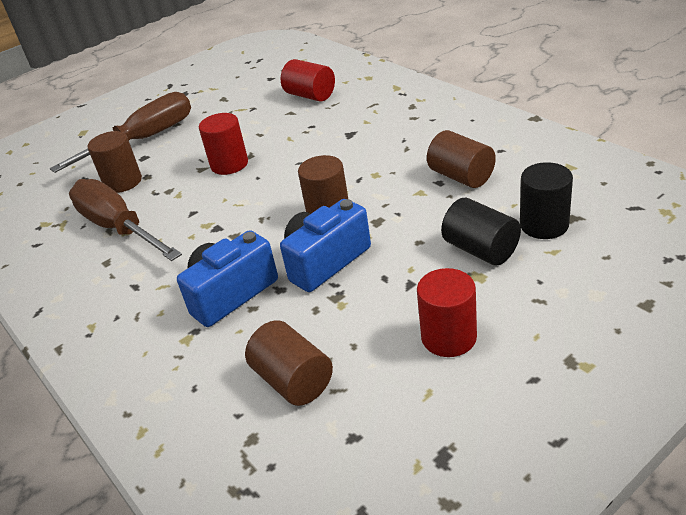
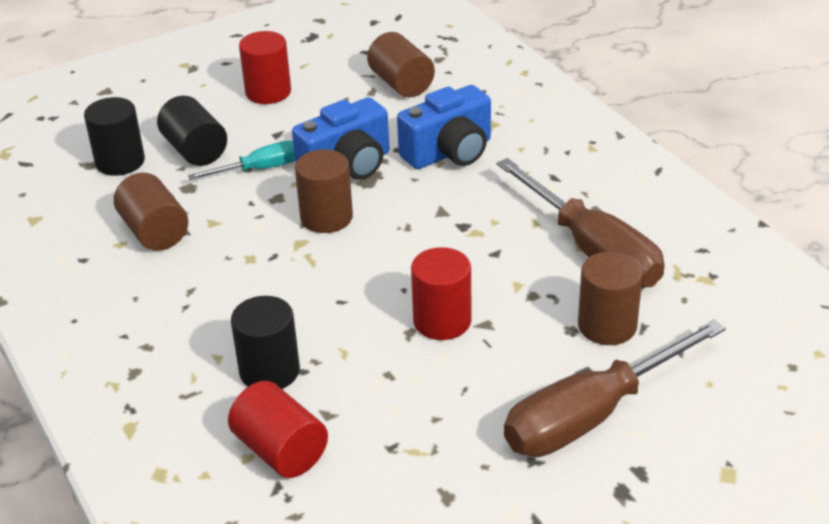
camera: 175 degrees left, 0 degrees up
(330, 121) = (269, 371): none -> black cylinder
(406, 243) = (260, 169): none -> turquoise screwdriver

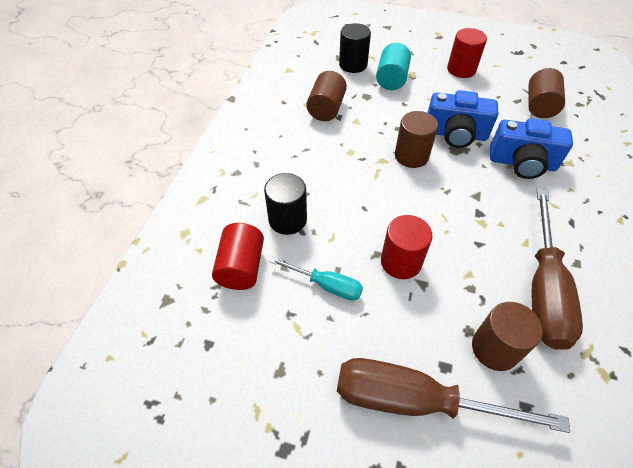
camera: 45 degrees right, 15 degrees up
(195, 150) = (391, 79): black cylinder -> turquoise cylinder
(260, 169) = (410, 108): turquoise screwdriver -> turquoise screwdriver (326, 285)

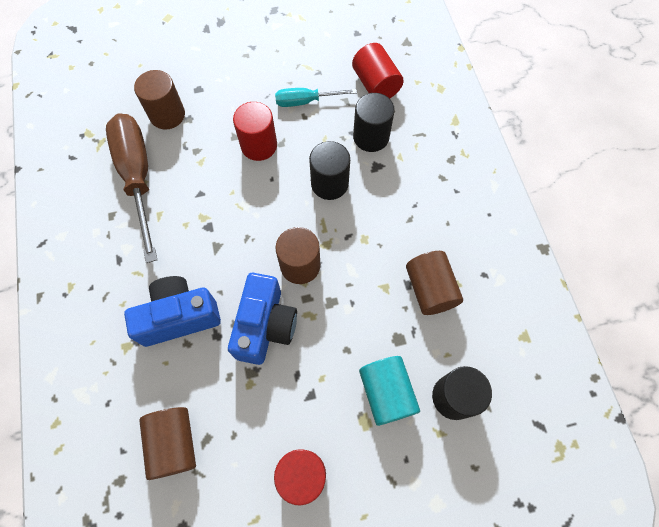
camera: 150 degrees right, 15 degrees up
(352, 199) = (329, 183): none -> black cylinder
(415, 401) = (210, 62): brown screwdriver -> none
(455, 134) = (265, 325): blue camera -> blue camera turned 120 degrees clockwise

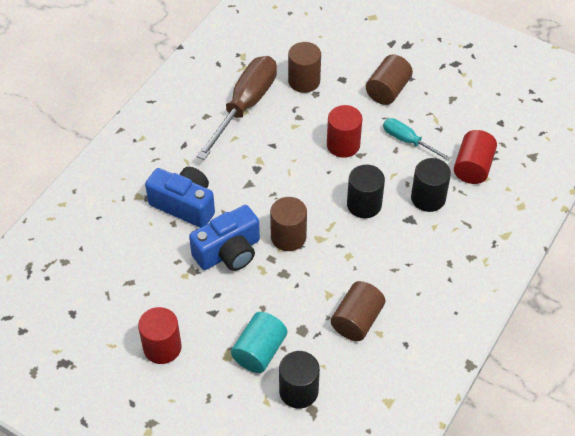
camera: 45 degrees right, 15 degrees down
(174, 443) = (111, 268): brown cylinder -> brown cylinder (387, 90)

